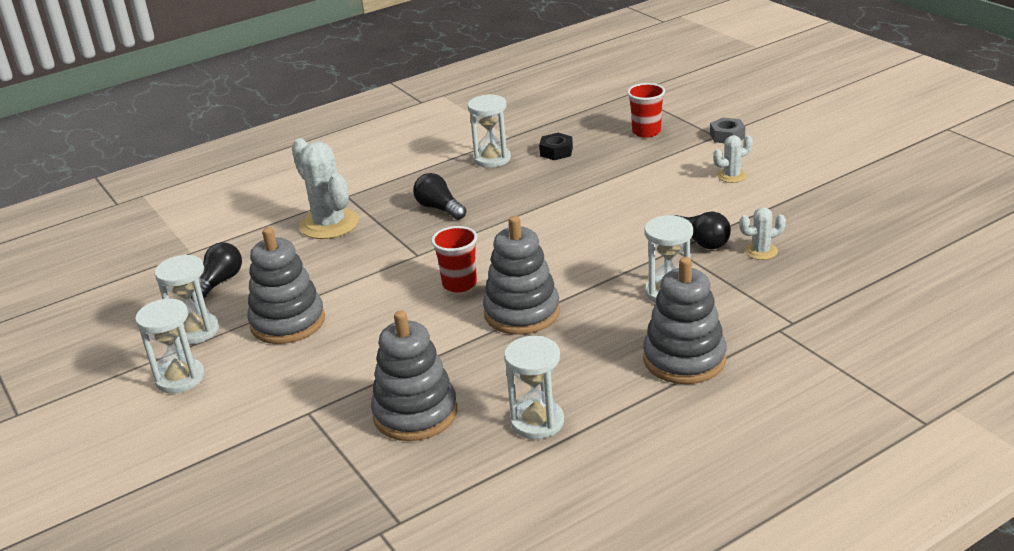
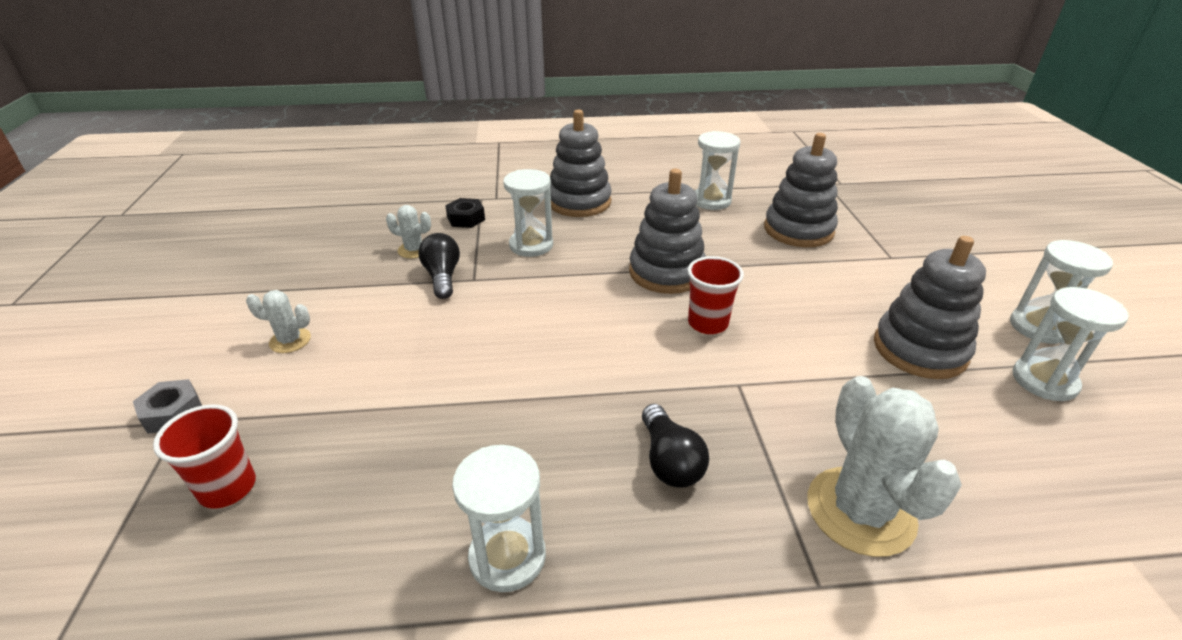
camera: 155 degrees left, 5 degrees up
(219, 282) = (1039, 454): black light bulb -> none
(556, 152) = (398, 514): black nut -> black nut (466, 218)

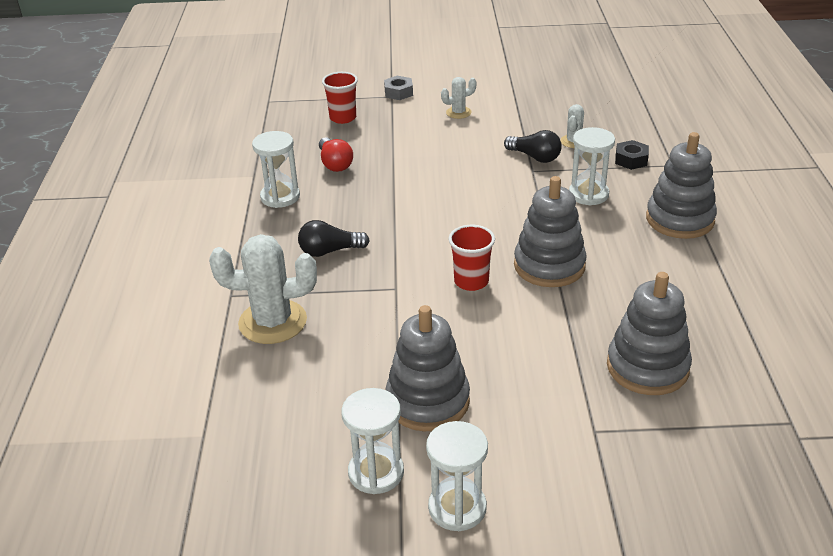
camera: 95 degrees right, 0 degrees up
(290, 340) = (458, 113): white cactus -> white cactus turned 60 degrees clockwise
(404, 482) = (335, 164): none -> red light bulb
(442, 277) = (535, 157): black light bulb -> black light bulb turned 45 degrees clockwise
(711, 201) = (707, 309): white hourglass -> none

